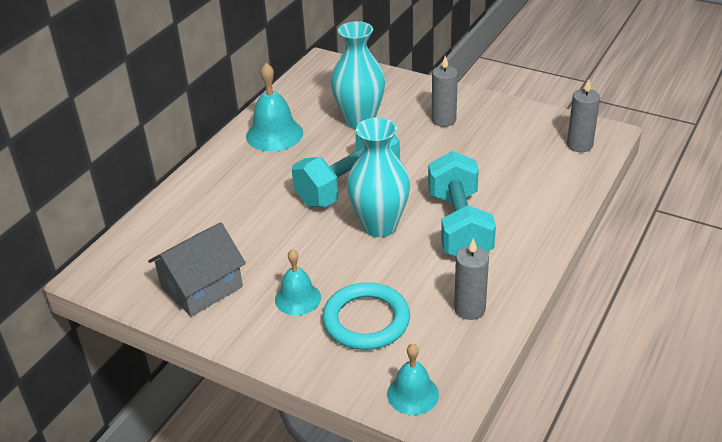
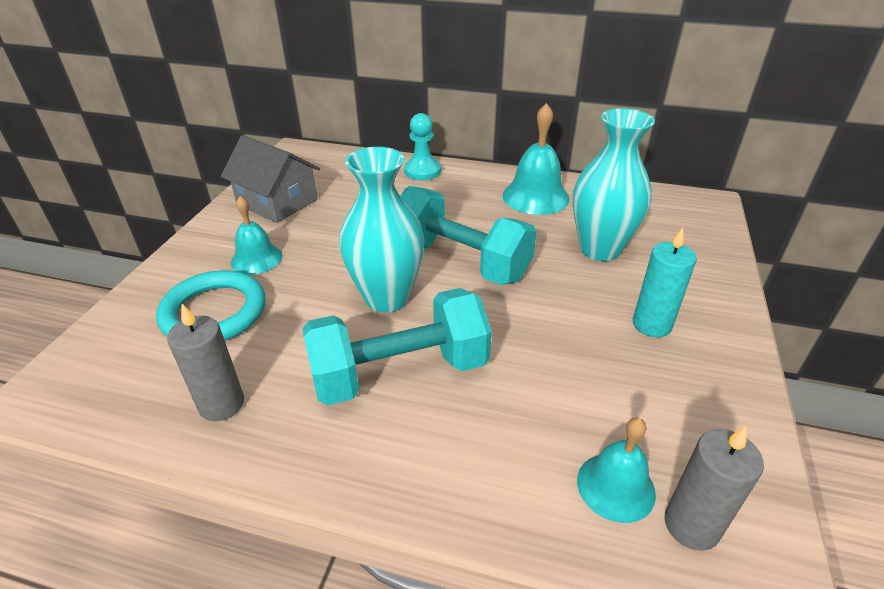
camera: 75 degrees right, 0 degrees up
(194, 189) = (422, 171): none -> turquoise pawn
(412, 394) = (80, 368): turquoise bell -> turquoise bell (615, 486)
(443, 120) = (652, 324): grey candle -> turquoise candle

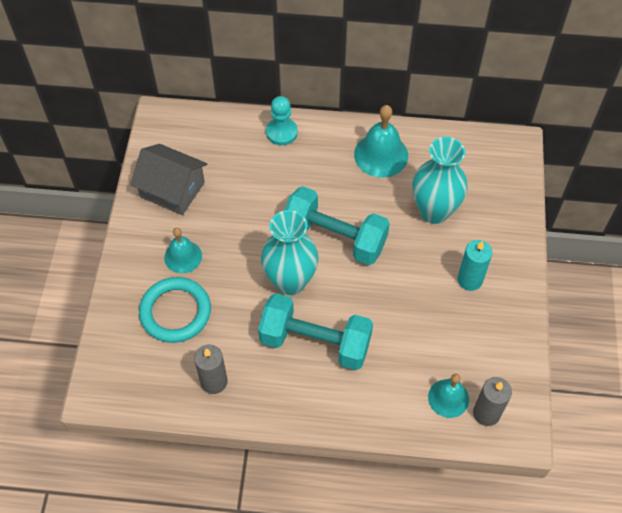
camera: 10 degrees left, 20 degrees up
(400, 372) = (315, 342): turquoise dumbbell -> turquoise dumbbell turned 45 degrees clockwise

